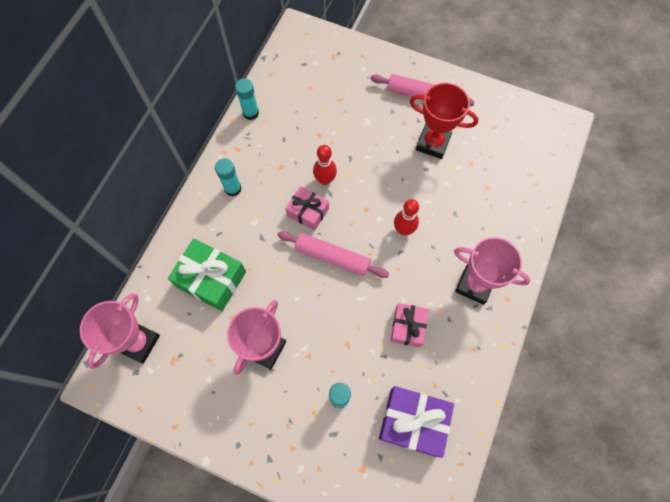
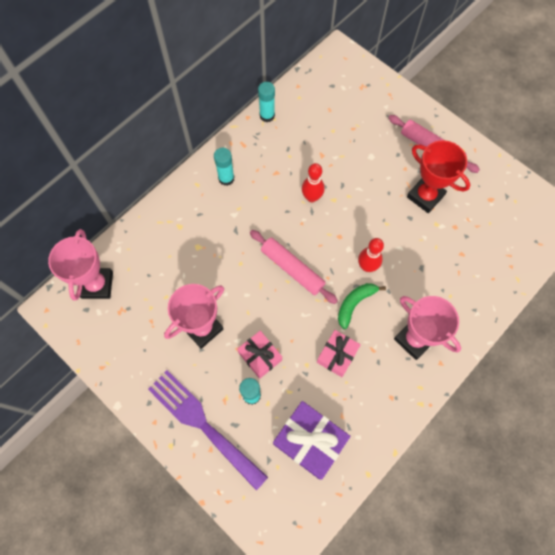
camera: 20 degrees right, 0 degrees up
(138, 342) = (97, 285): pink trophy -> pink trophy turned 45 degrees counterclockwise
(211, 279) = (178, 252): green gift -> none
(302, 446) = (203, 424): none -> purple fork
(307, 212) = (285, 221): pink gift -> pink gift (260, 356)
(405, 270) = (354, 304): none -> green banana

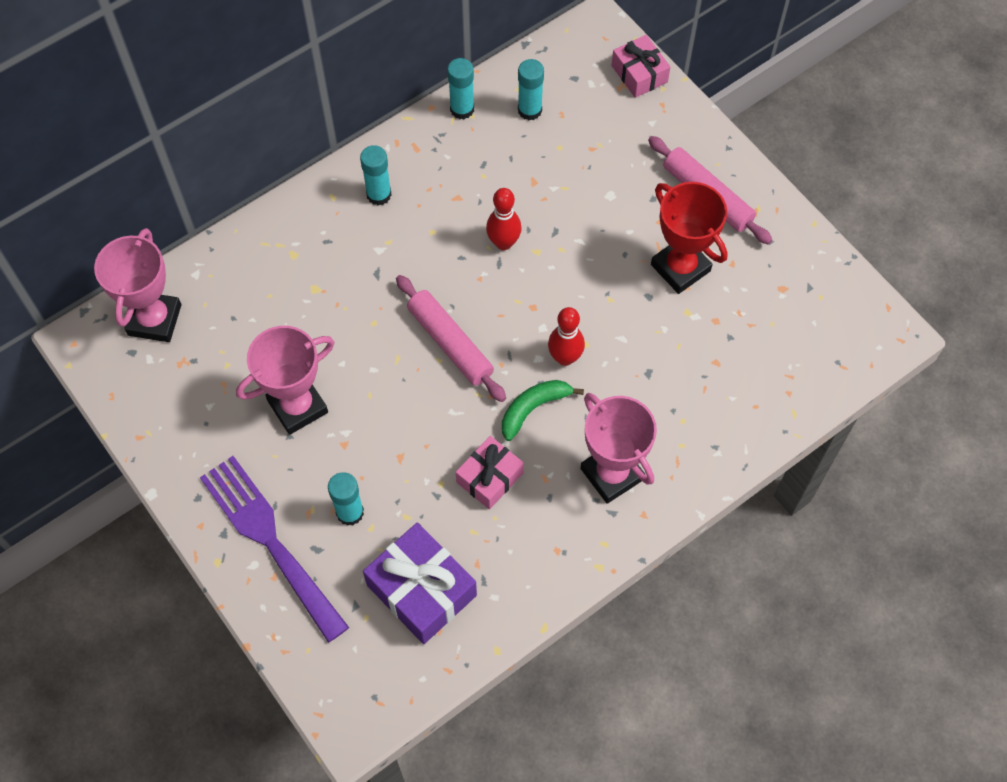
camera: 10 degrees right, 5 degrees down
(260, 356) = (374, 460): pink gift -> pink gift (639, 74)
(309, 110) = (529, 110): none -> turquoise glue stick

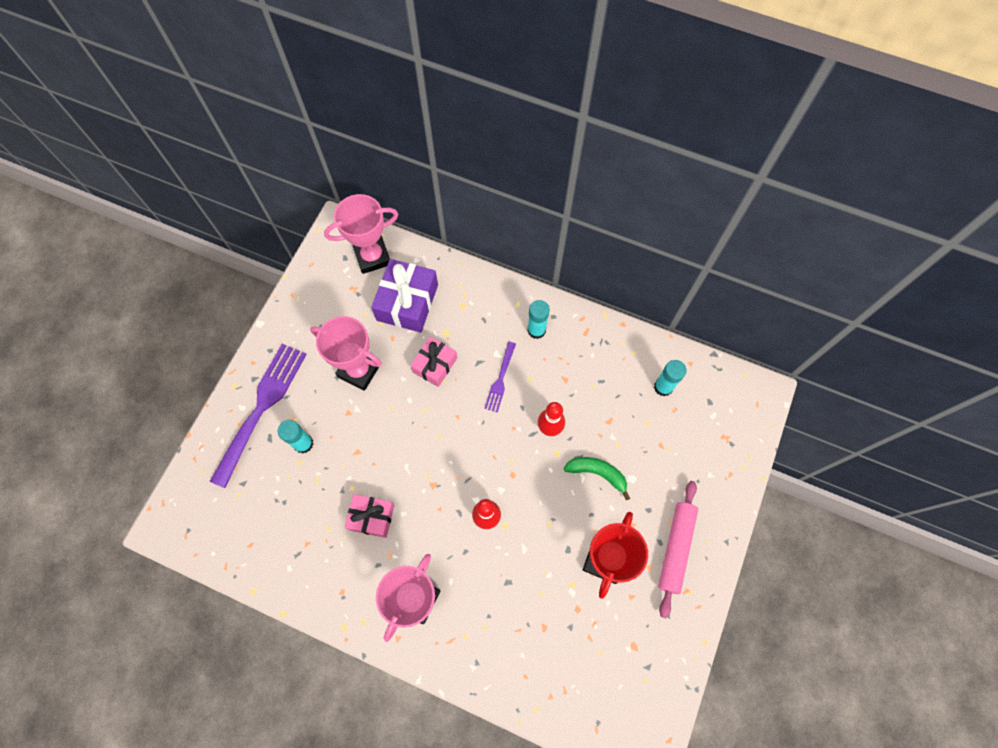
camera: 60 degrees right, 5 degrees up
(413, 262) = (500, 379): none -> purple fork
(421, 590) = (272, 518): purple gift -> purple gift (407, 302)
(450, 343) = (455, 436): pink rolling pin -> none
(462, 109) = (634, 343): turquoise glue stick -> none
(533, 408) = (437, 518): green banana -> green banana (597, 473)
(639, 74) = (744, 444): pink gift -> pink gift (435, 365)

